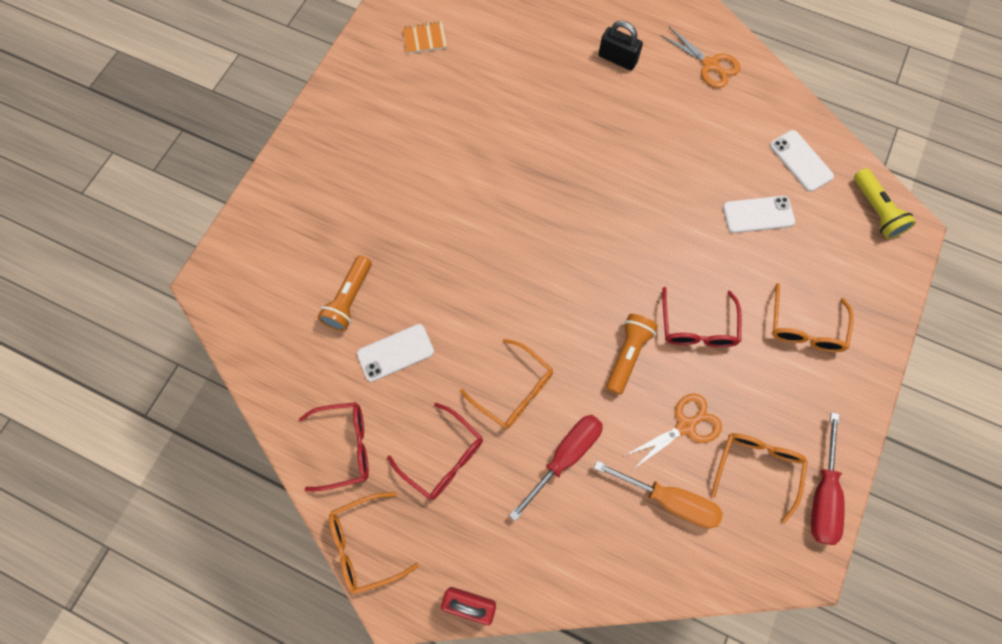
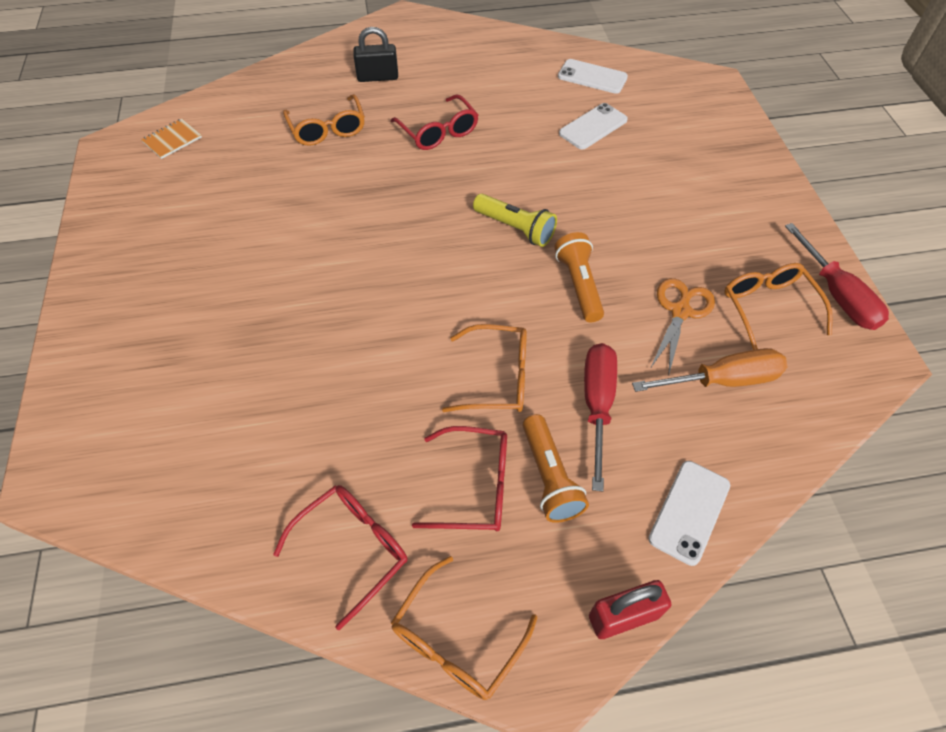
camera: 35 degrees left, 15 degrees down
(349, 299) = (250, 398): orange flashlight -> orange flashlight (550, 477)
(395, 352) = (342, 418): white phone -> white phone (689, 511)
(697, 327) = (619, 231): red glasses -> red glasses (438, 132)
(710, 65) = (461, 48): orange scissors -> none
(804, 328) = (704, 184): orange glasses -> orange glasses (327, 129)
(876, 210) = (678, 81): yellow flashlight -> yellow flashlight (515, 228)

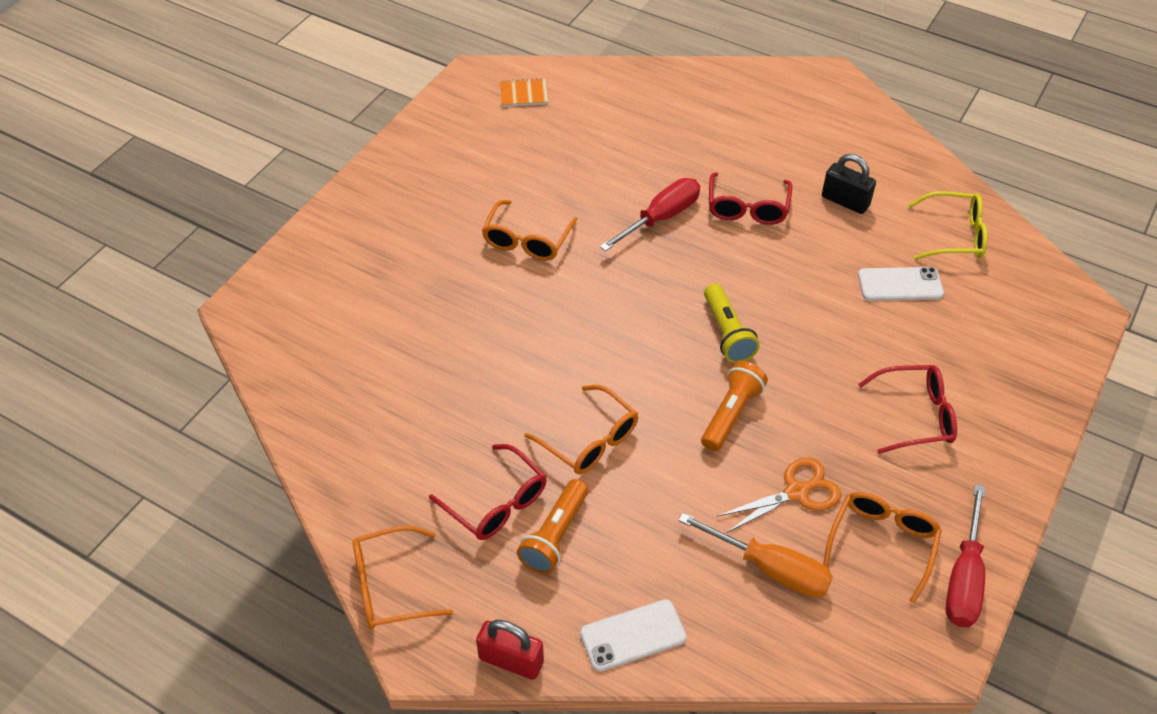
camera: 40 degrees right, 5 degrees down
(327, 129) = (654, 152): orange glasses -> orange glasses (527, 240)
(353, 548) = (380, 483): red glasses -> red glasses (916, 415)
(378, 77) = (744, 125): black padlock -> black padlock (845, 201)
(592, 77) = (954, 235): white phone -> yellow glasses
(597, 404) = (646, 512): red screwdriver -> red screwdriver (661, 217)

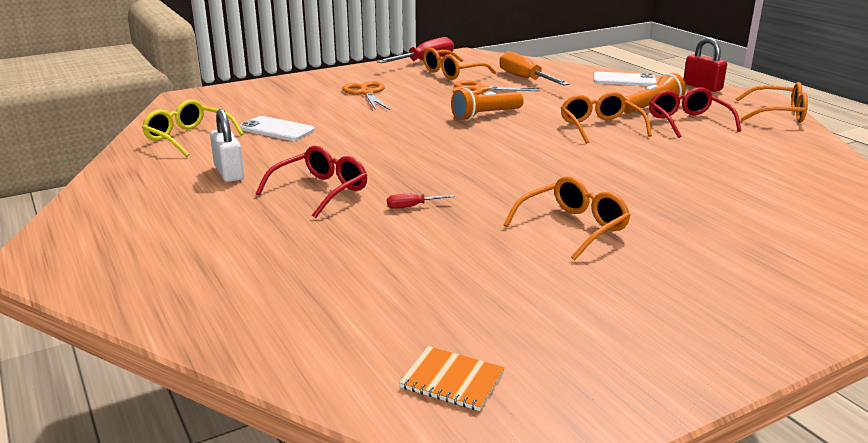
camera: 150 degrees left, 25 degrees down
(661, 217) = (411, 206): red screwdriver -> red screwdriver, size x0.45
(727, 333) = (442, 140): yellow flashlight -> none
(845, 201) = (229, 172): black padlock -> white padlock
(916, 415) = (366, 93): red glasses -> orange scissors

